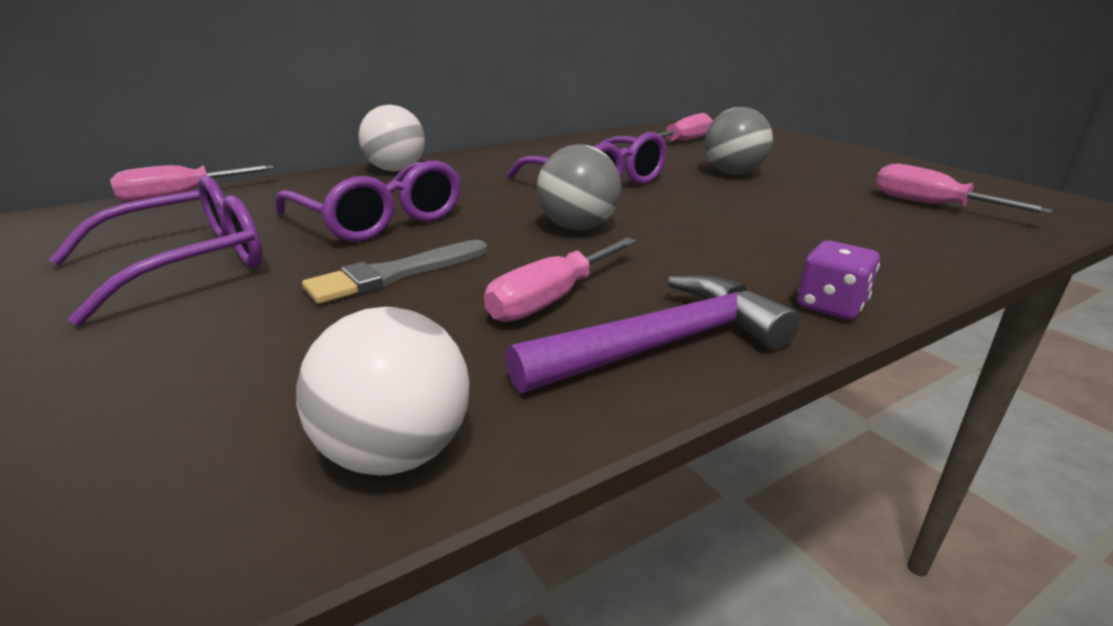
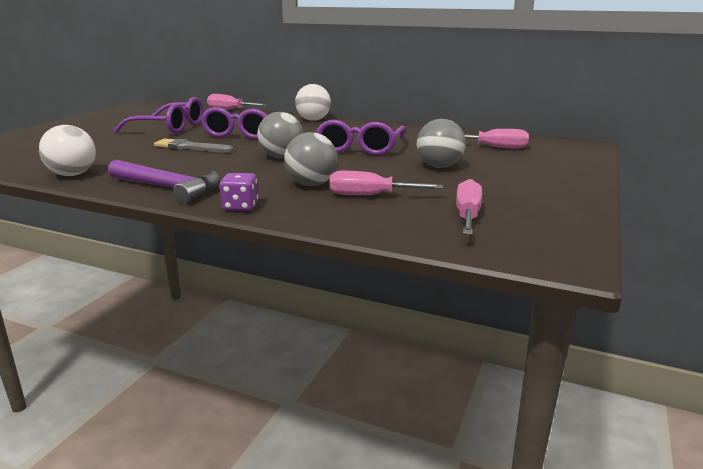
camera: 55 degrees right, 5 degrees down
(551, 299) = (192, 168): pink screwdriver -> pink screwdriver (370, 196)
(748, 240) = (311, 184): none -> grey ball

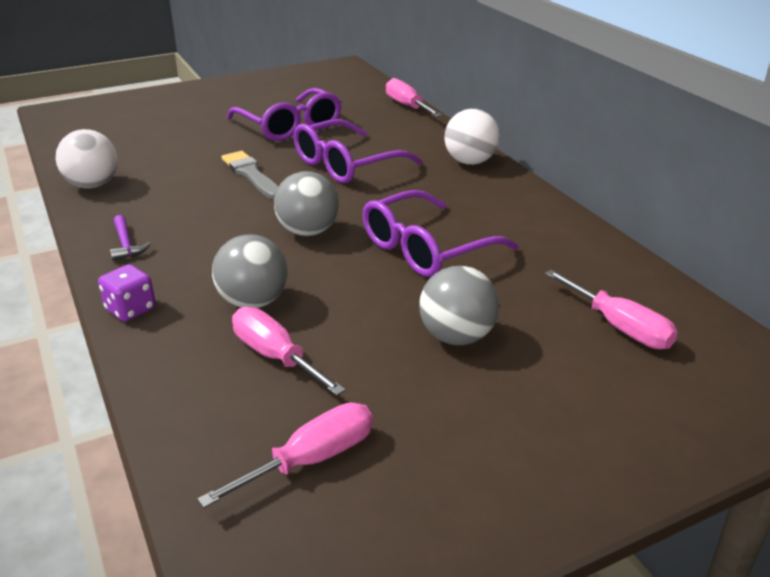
camera: 40 degrees right, 10 degrees up
(169, 188) = (126, 244): purple hammer -> purple hammer, size x0.49

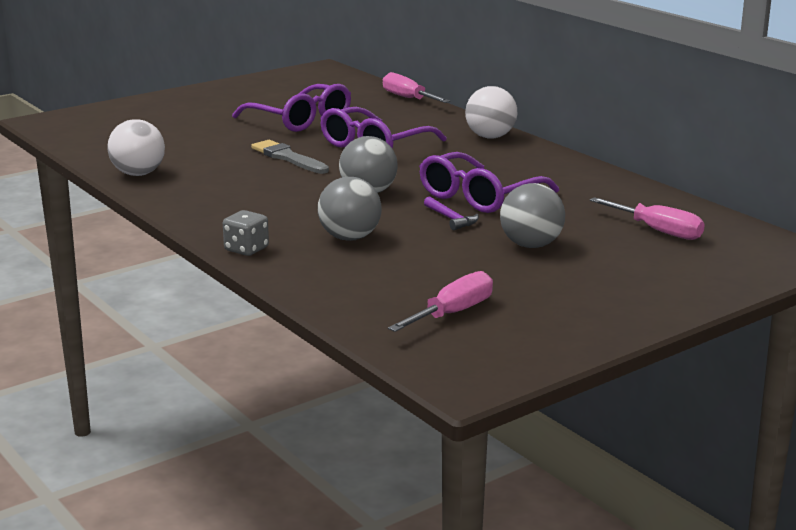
camera: 10 degrees left, 10 degrees down
(126, 244) = (207, 211): purple hammer -> purple hammer (451, 219)
(130, 309) = (246, 249): purple dice -> grey dice
(275, 356) = (390, 266): pink screwdriver -> none

